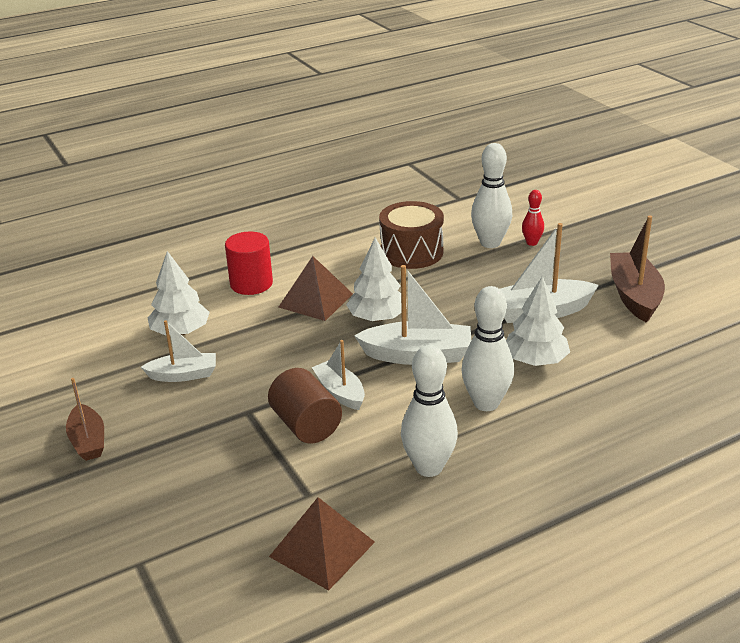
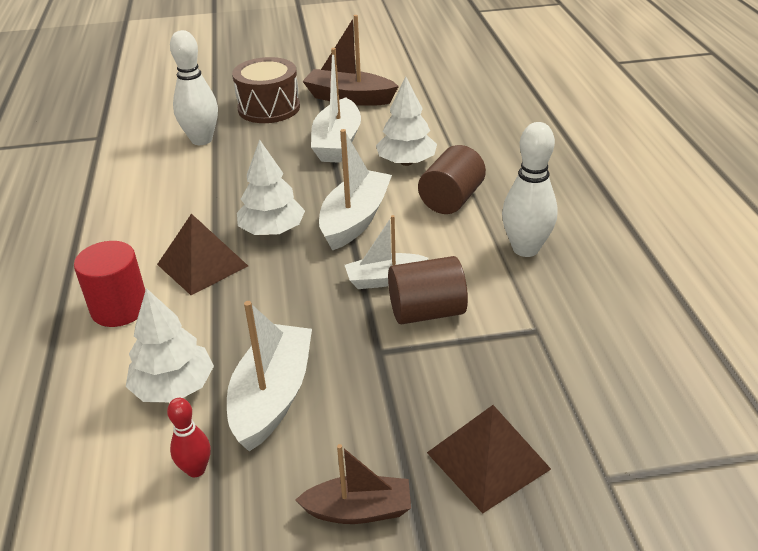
camera: 70 degrees left, 5 degrees up
(183, 375) = (272, 396): white boat -> white boat, size x1.59
(322, 549) = (616, 334): brown pyramid -> brown pyramid (487, 460)
(411, 252) = (170, 185): brown drum -> brown drum (269, 108)
(486, 403) = (451, 199): white bowling pin -> brown cylinder
(532, 243) = (224, 120): red bowling pin -> red bowling pin (196, 469)

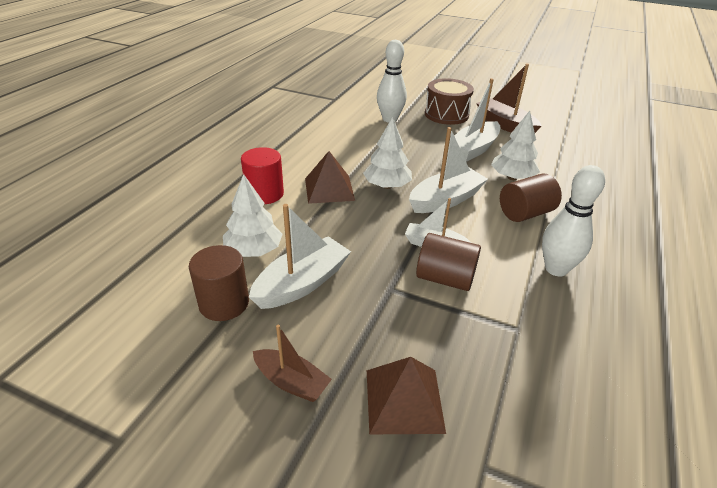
camera: 30 degrees right, 0 degrees up
(196, 469) = (224, 303): red bowling pin -> brown cylinder

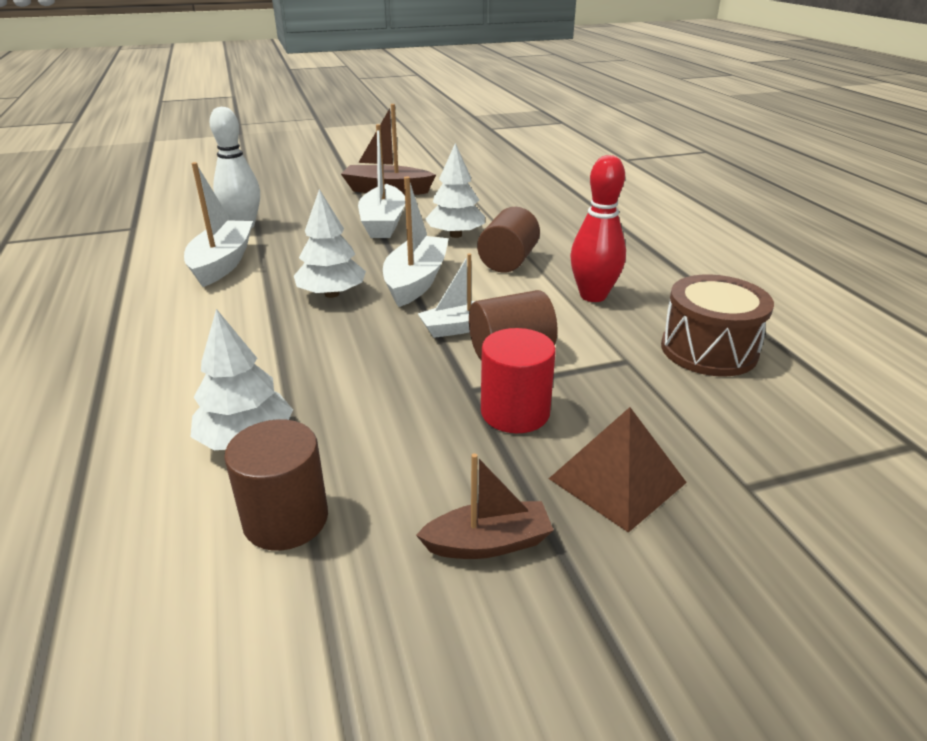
camera: 40 degrees left, 5 degrees down
(264, 194) = (172, 370): red cylinder -> red cylinder (515, 412)
(302, 283) = (363, 439): white boat -> white boat (222, 263)
(329, 189) = (261, 326): brown pyramid -> none
(446, 114) = (308, 200): brown drum -> brown drum (708, 350)
(556, 269) = (593, 296): white bowling pin -> red bowling pin

